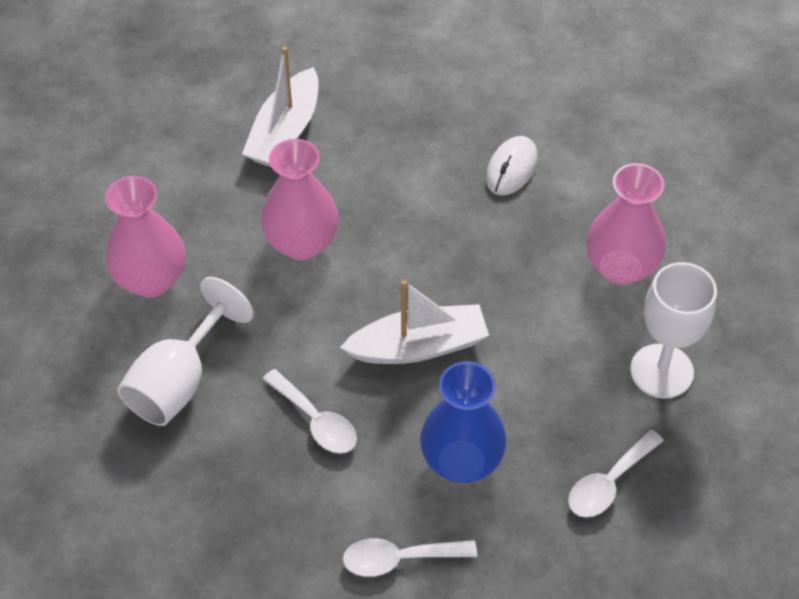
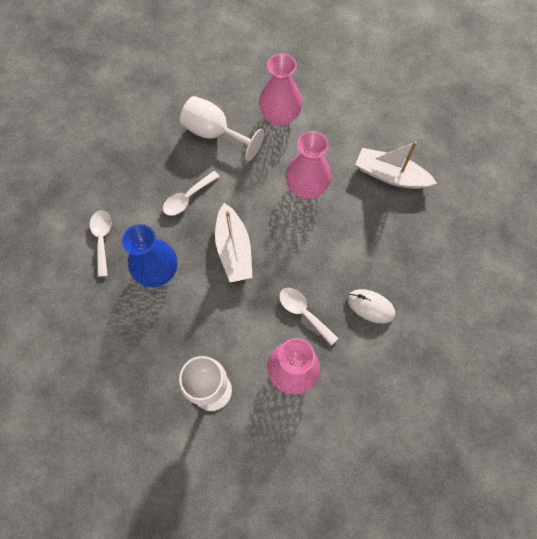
camera: 90 degrees right, 15 degrees up
(608, 483) = (137, 351): white spoon -> white spoon (303, 312)

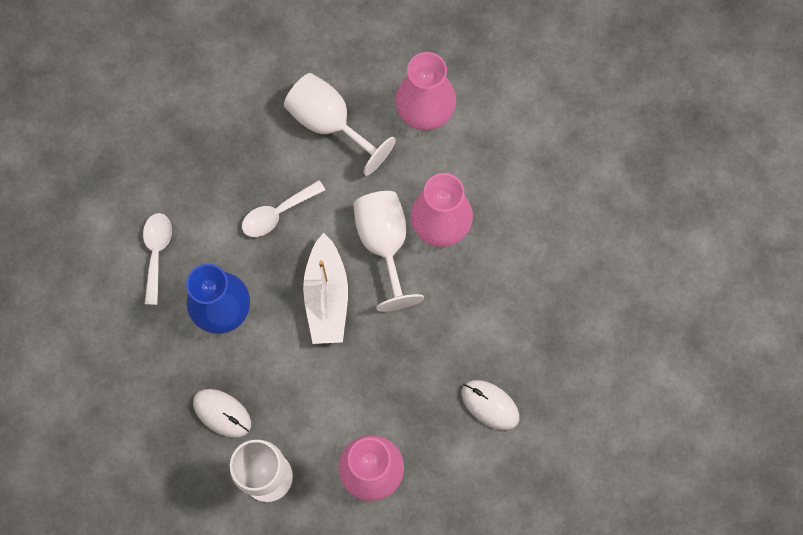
camera: 10 degrees right, 5 degrees up
(169, 348) = (222, 413): none -> white mouse
(269, 206) = (384, 244): none -> white goblet
(303, 312) = (401, 397): white spoon -> none
(390, 175) = (559, 227): white boat -> none

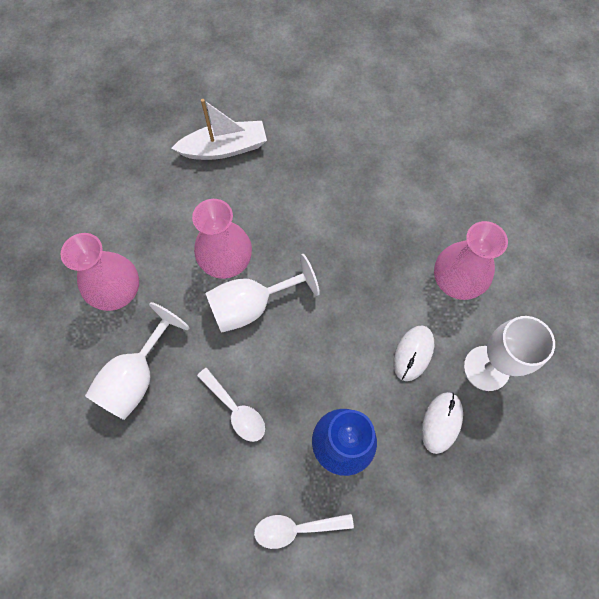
camera: 100 degrees left, 5 degrees down
(327, 297) = (310, 347): white boat -> white boat (224, 148)
(490, 405) = (376, 201): white mouse -> white mouse (413, 353)

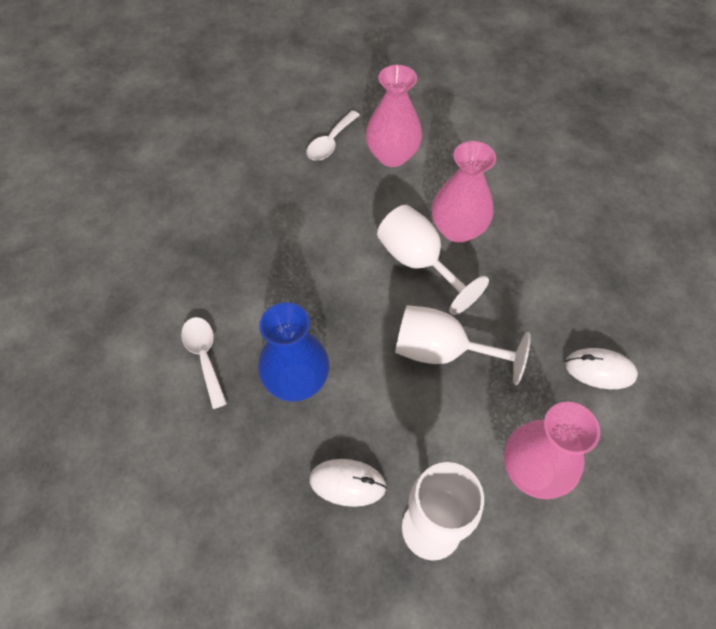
camera: 75 degrees right, 10 degrees down
(136, 377) = (316, 192): white goblet -> white goblet (442, 351)
(224, 148) = (586, 194): white boat -> none
(236, 410) = (307, 277): white spoon -> white spoon (330, 143)
(413, 353) = (421, 435): white mouse -> white mouse (599, 370)

